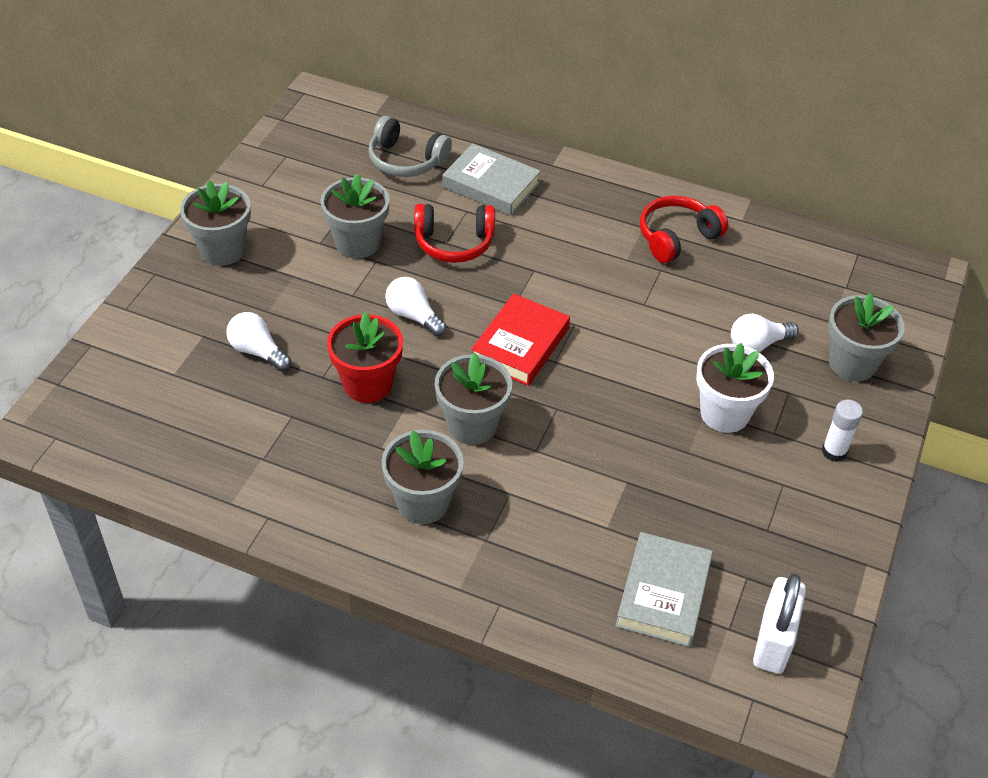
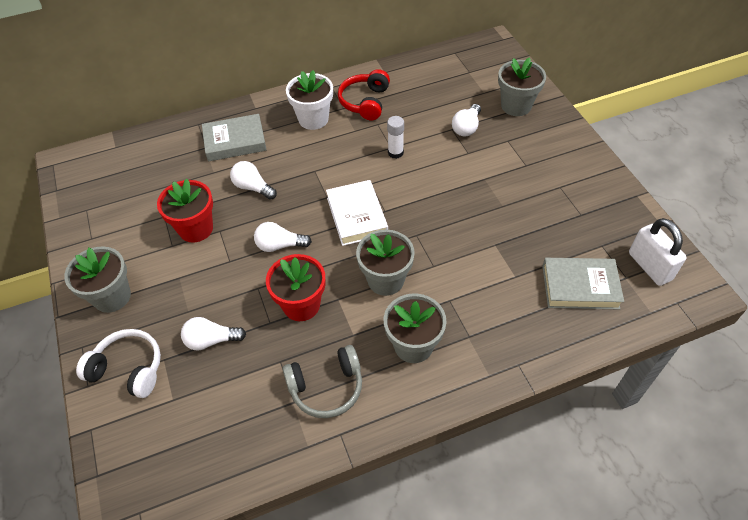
camera: 40 degrees left, 5 degrees up
(168, 321) = (128, 369): none -> white headphones
(357, 243) = (196, 229): grey flower pot -> red flower pot
(406, 160) = (168, 161): grey headphones -> grey headphones (326, 387)
(454, 243) = (253, 187): red headphones -> white light bulb
(520, 345) = (356, 216): red book -> white book
(663, 594) = (580, 287): grey book -> grey book turned 60 degrees counterclockwise
(724, 413) = (494, 173): white flower pot -> white flower pot (313, 119)
(834, 451) = (560, 153): white glue stick -> white glue stick (395, 153)

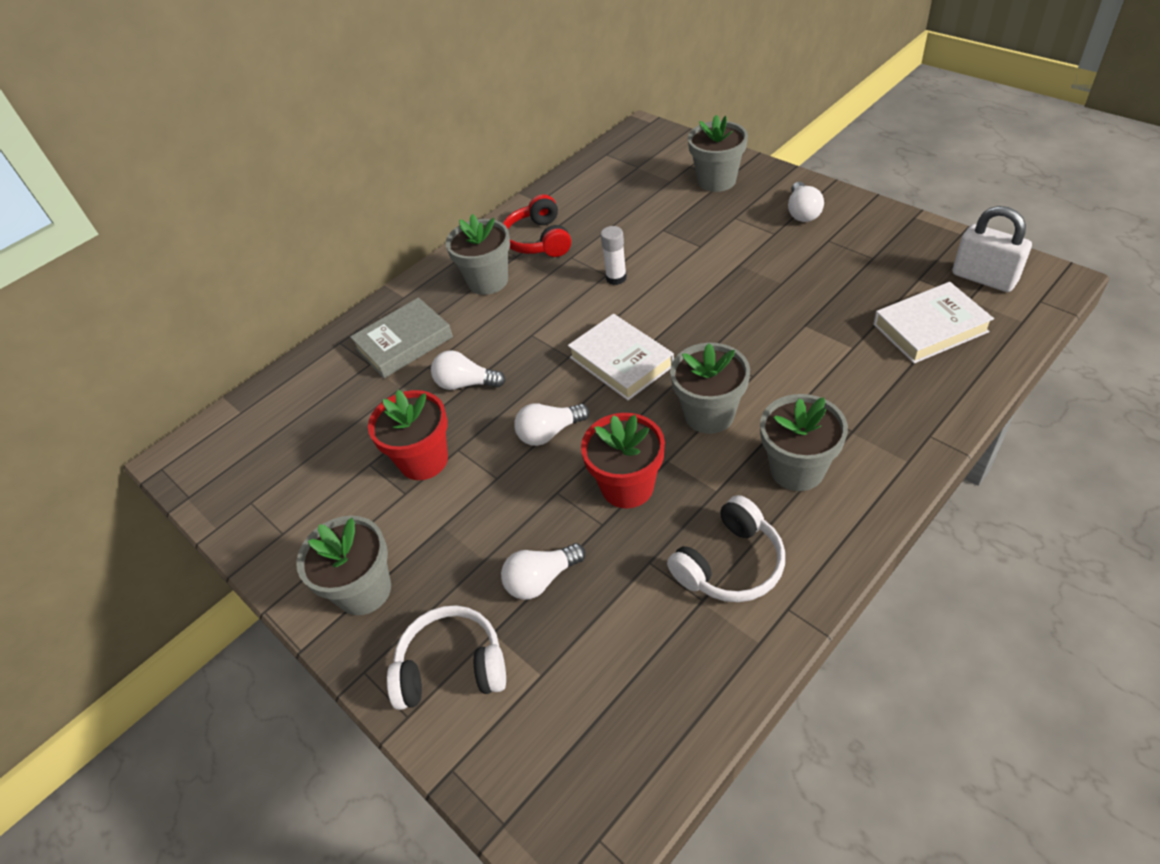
camera: 20 degrees left, 5 degrees down
(313, 119) = (488, 281): white flower pot -> grey flower pot
(326, 387) = (730, 564): grey headphones -> white headphones
(466, 128) = (678, 222): white light bulb -> white light bulb (802, 212)
(580, 287) = (930, 328): grey book -> white book

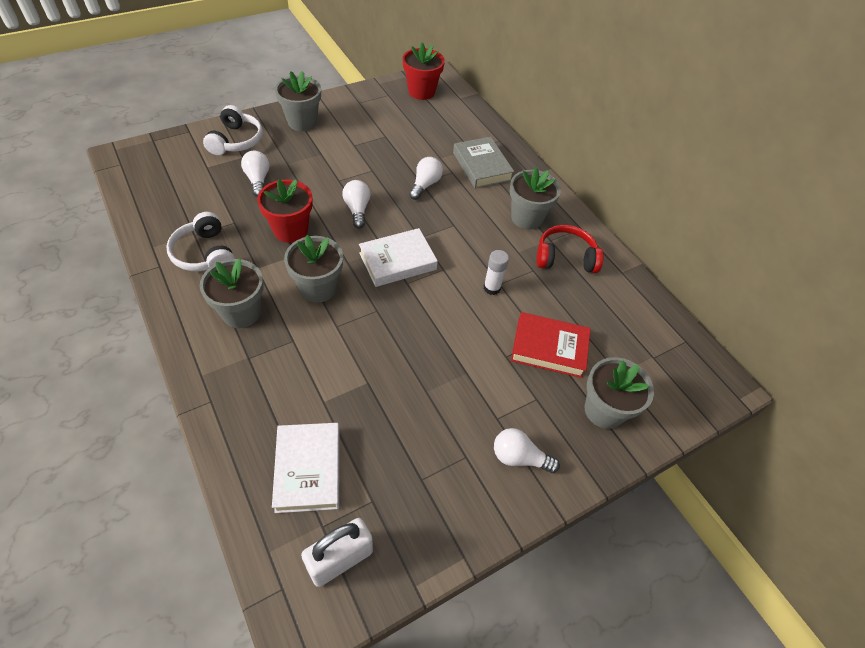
camera: 95 degrees right, 5 degrees up
(423, 460) = (373, 156): red flower pot -> red flower pot (421, 92)
(670, 223) = (549, 348): none -> red book

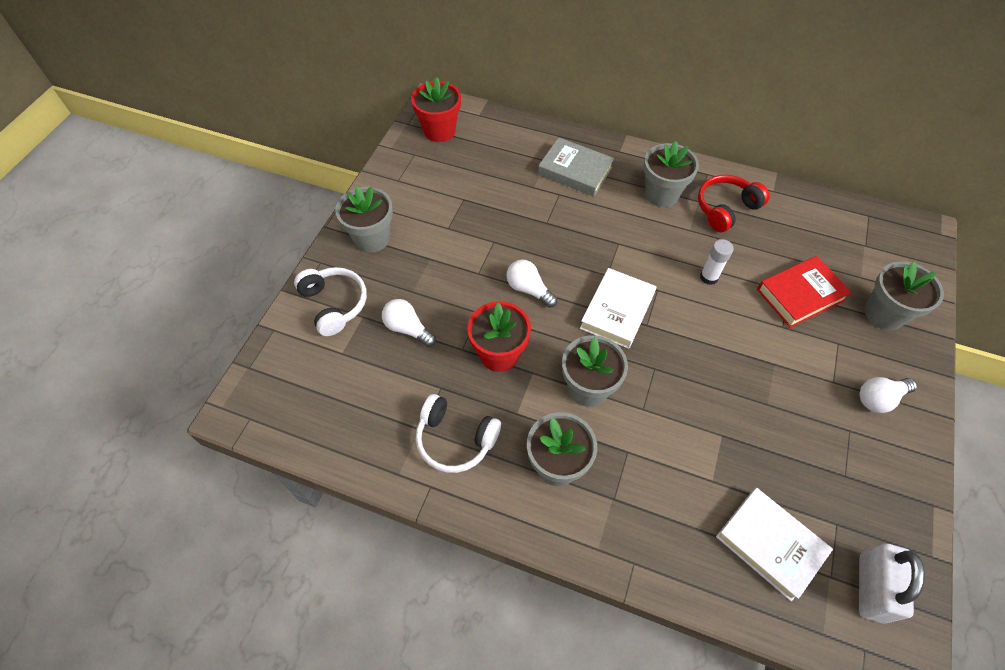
camera: 35 degrees left, 5 degrees up
(425, 185) = (553, 222): white light bulb -> none

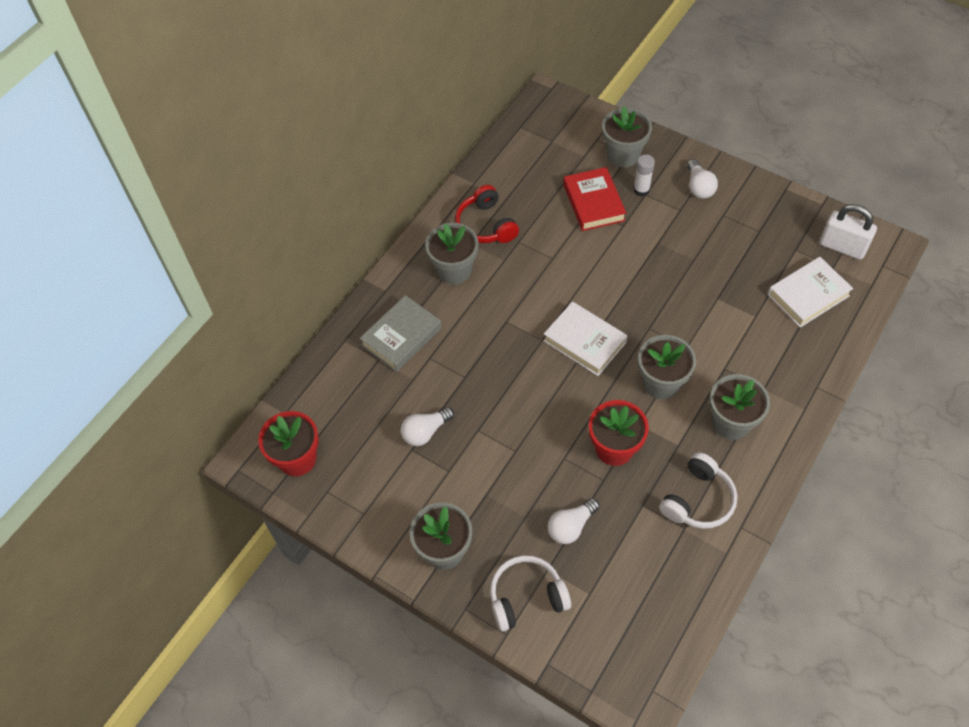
camera: 75 degrees left, 0 degrees up
(528, 289) = (545, 409): white light bulb -> white light bulb (425, 432)
(709, 277) = (561, 261): white glue stick -> white glue stick (641, 190)

